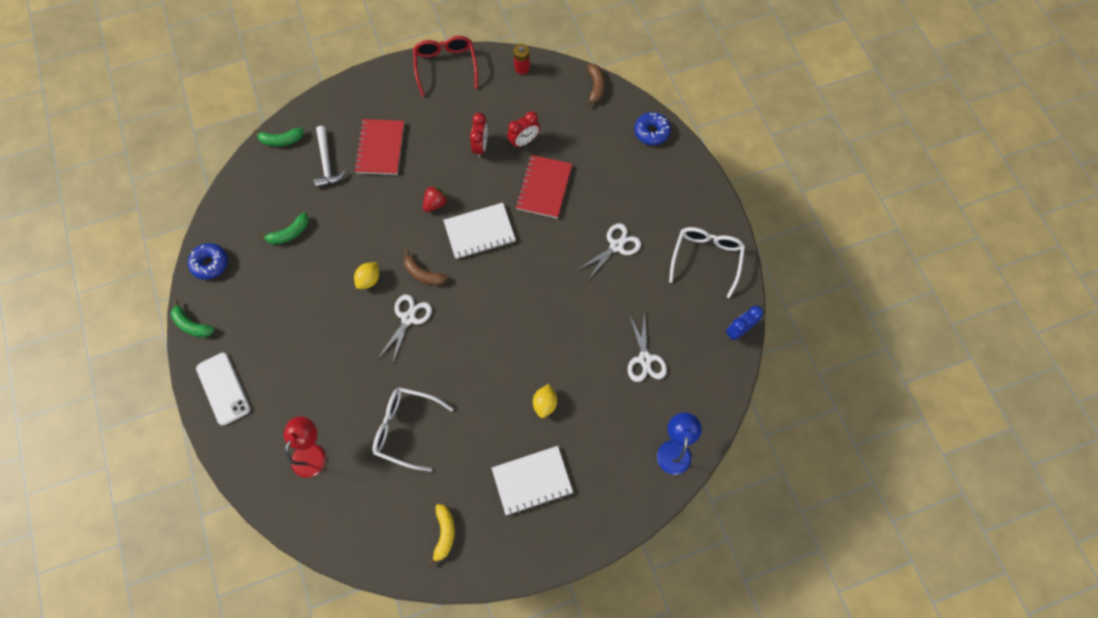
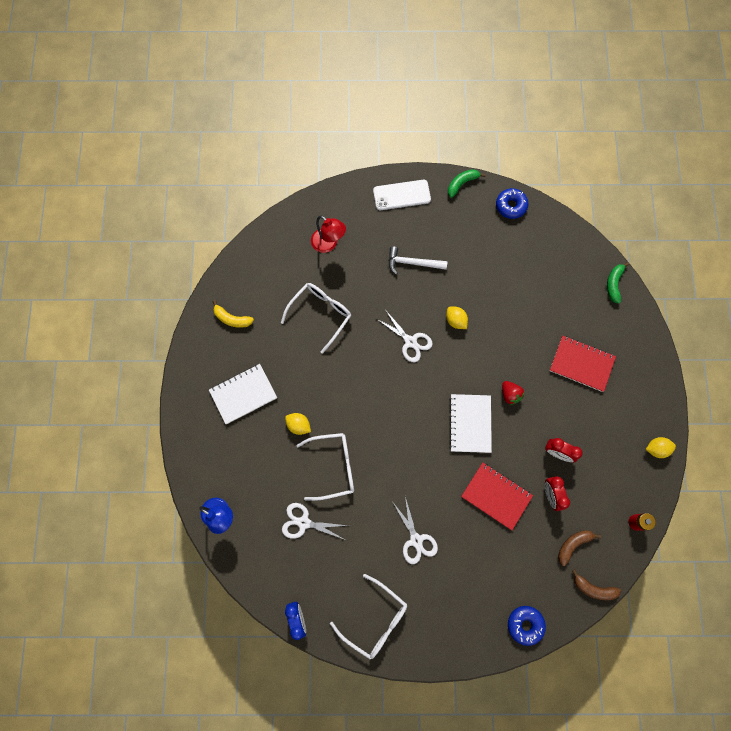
camera: 110 degrees right, 5 degrees up
(289, 233) = (519, 270): green banana -> none
(326, 162) = (580, 315): white hammer -> white hammer (412, 263)
(423, 274) = (446, 365): brown banana -> brown banana (573, 544)
(446, 67) = (656, 449): red glasses -> yellow lemon
(532, 480) = (243, 394): white notebook -> white notebook turned 60 degrees clockwise
(576, 351) = (332, 466): none -> white glasses

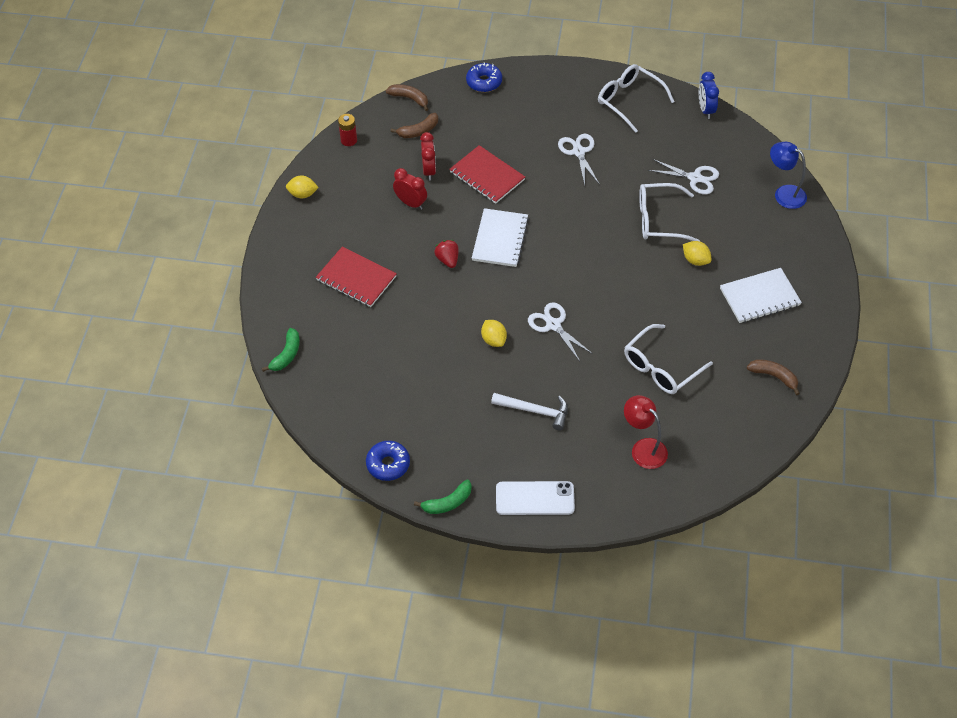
camera: 170 degrees left, 20 degrees down
(232, 319) = (774, 376): yellow banana -> brown banana

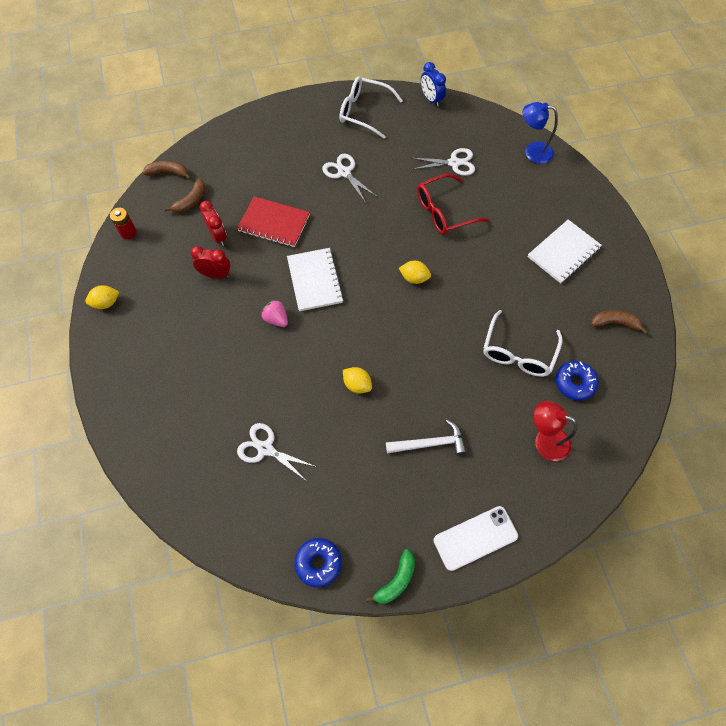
camera: 25 degrees left, 10 degrees up
(286, 355) = (162, 482): green banana -> none
(356, 278) = (197, 371): red notebook -> none
(448, 260) = (276, 319): red strawberry -> pink strawberry
(484, 82) = (230, 135): blue donut -> blue donut (574, 383)
(553, 325) = (403, 348): white scissors -> white scissors (265, 448)
(660, 220) = (444, 211): white glasses -> red glasses
(695, 260) = (493, 238): yellow lemon -> yellow lemon (414, 278)

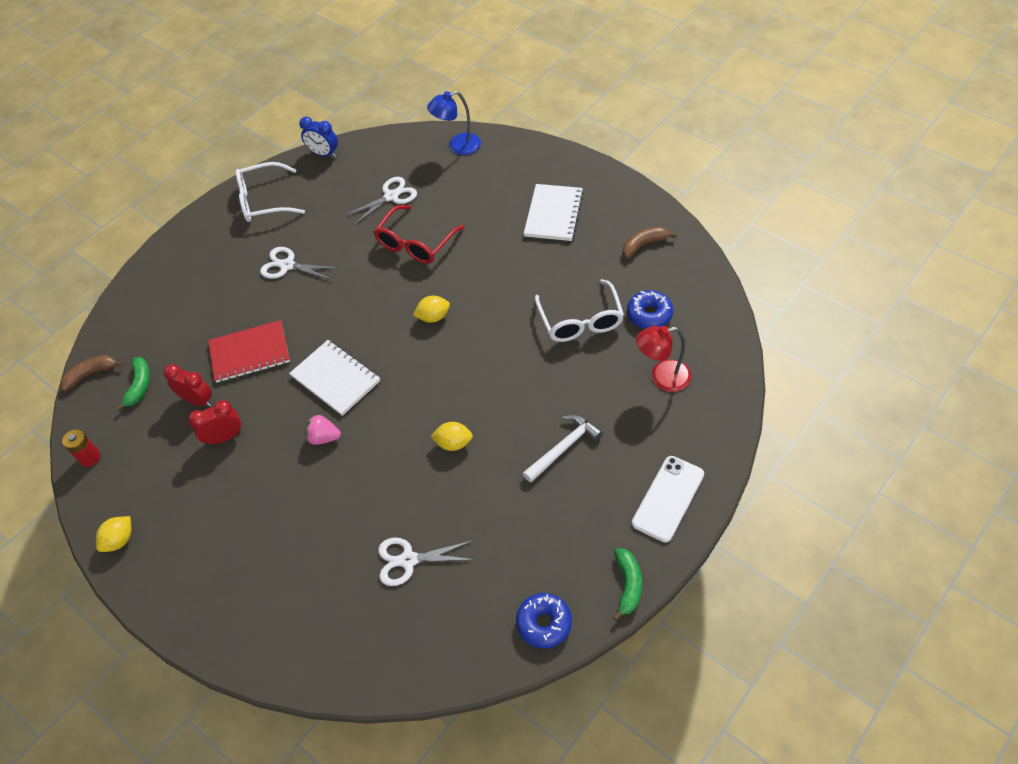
camera: 30 degrees left, 10 degrees down
(191, 201) = (140, 386): brown banana -> green banana

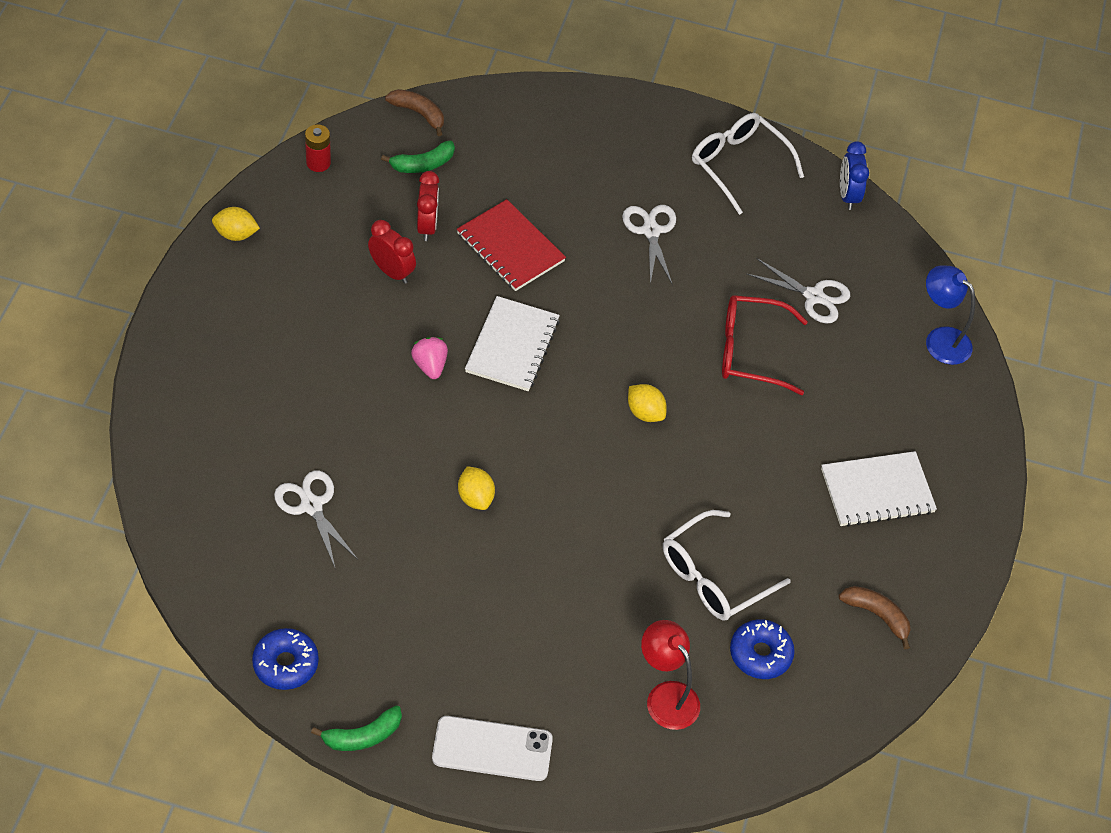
camera: 55 degrees right, 0 degrees up
(564, 448) = (516, 615): white hammer -> none

